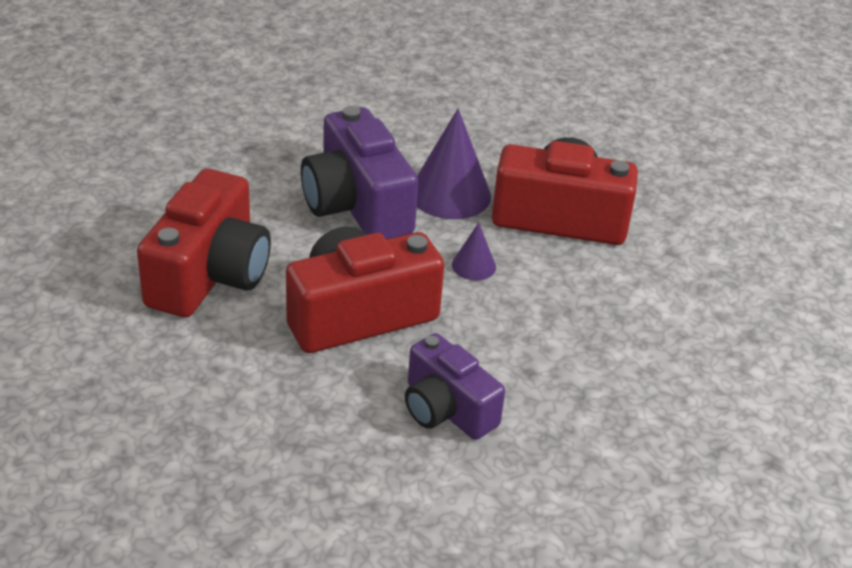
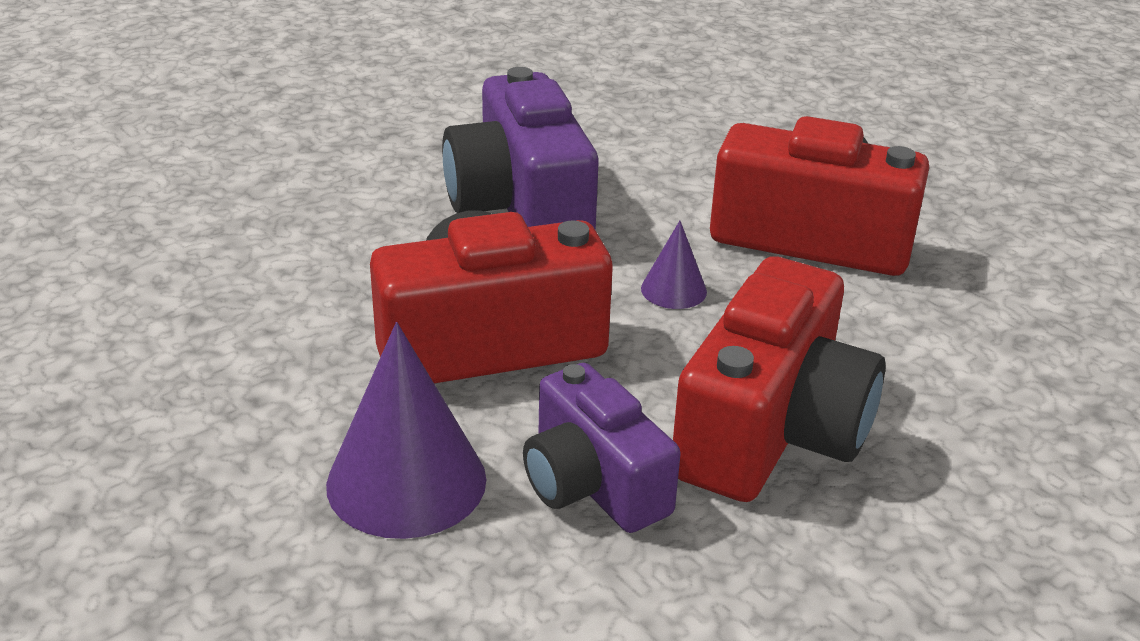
camera: 10 degrees right, 5 degrees down
(210, 275) = (288, 278): red camera -> red camera (772, 431)
(450, 194) = (656, 200): purple cone -> purple cone (406, 481)

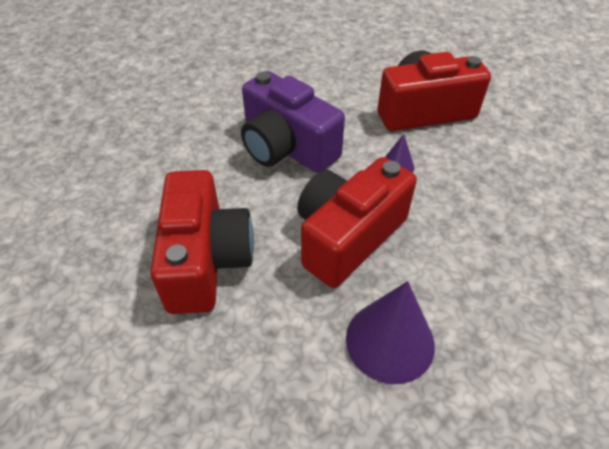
camera: 30 degrees left, 15 degrees up
(592, 484) = (467, 294): purple camera -> none
(772, 431) = (505, 225): red camera -> red camera (206, 260)

